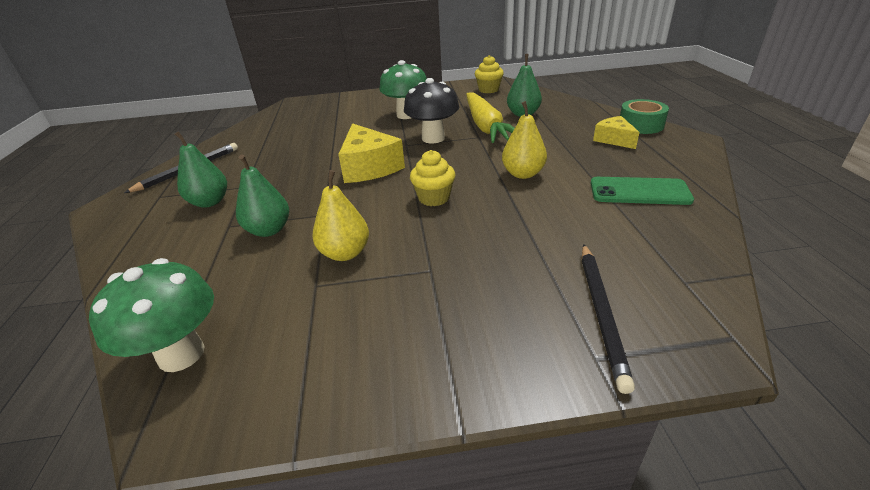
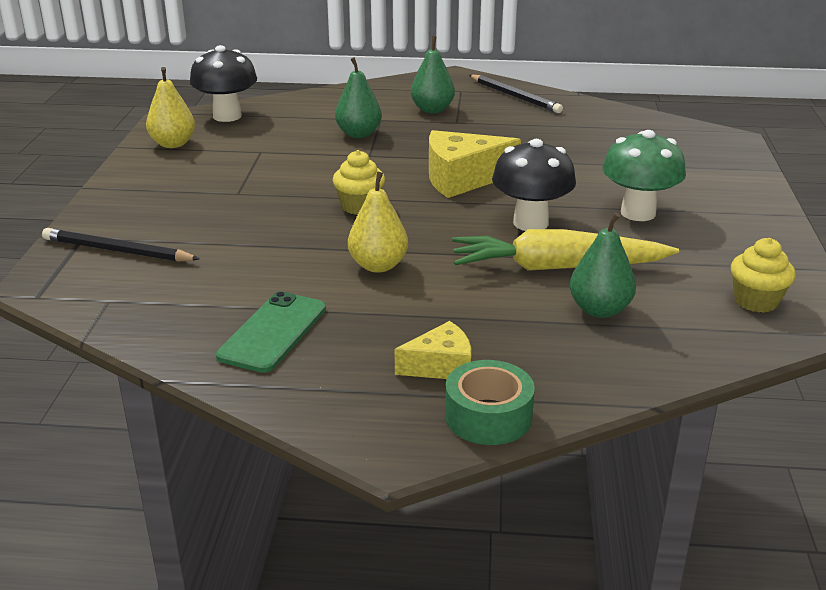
camera: 100 degrees right, 5 degrees down
(181, 354) = (227, 116): green mushroom -> black mushroom
(345, 253) = (294, 162): yellow pear -> yellow pear (173, 144)

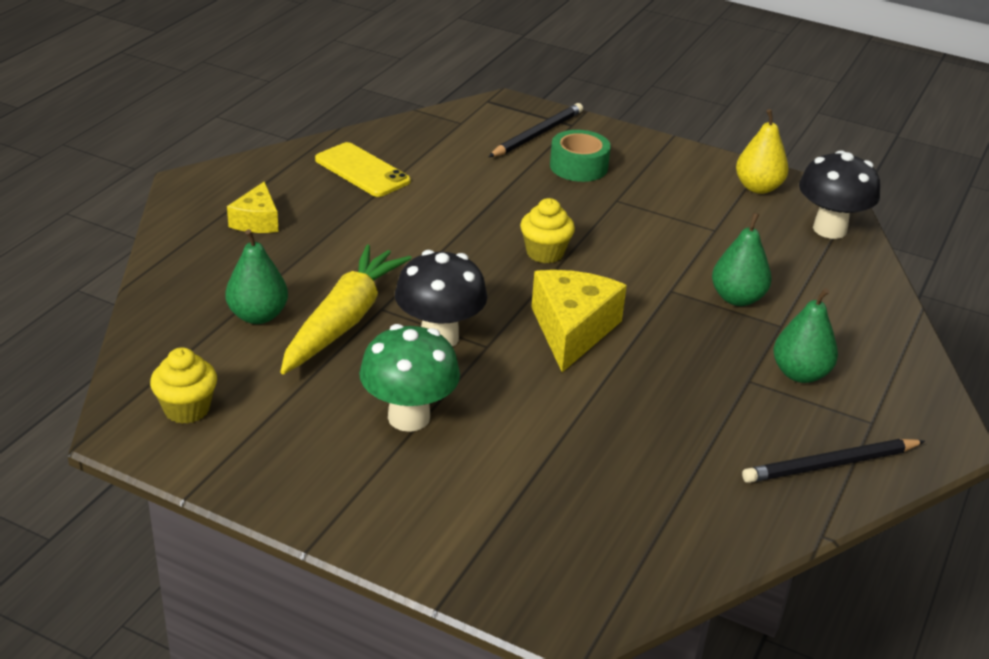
camera: 110 degrees right, 5 degrees up
(273, 332) = (362, 170): green phone -> yellow phone
(378, 266) = (423, 234): yellow pear -> none
(488, 416) = (184, 221): green tape -> green tape (578, 166)

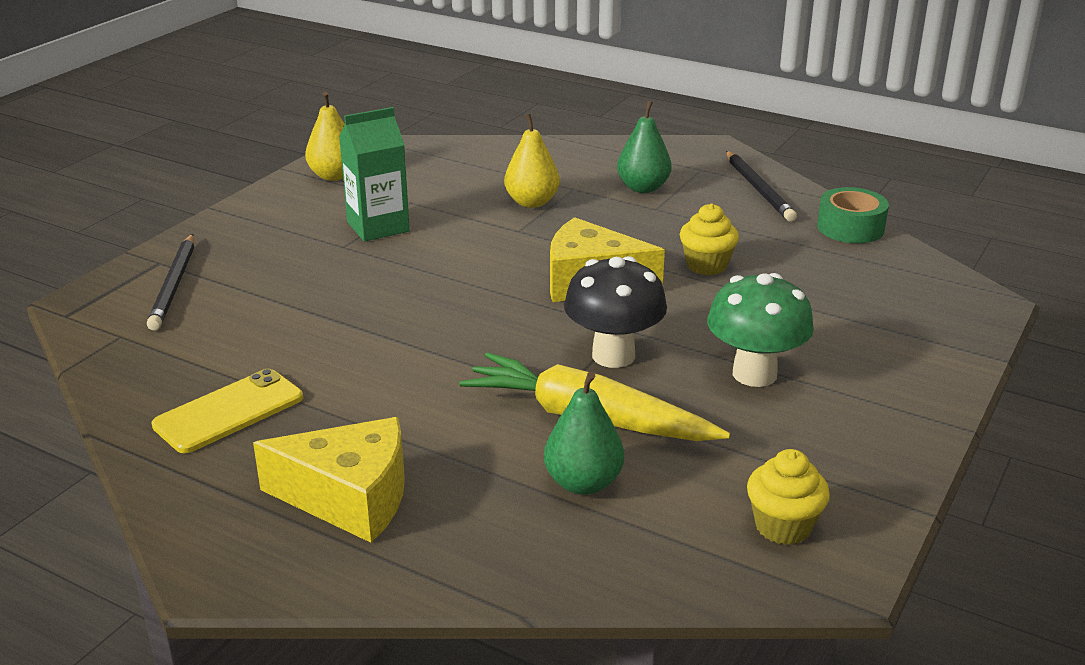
camera: 85 degrees left, 5 degrees down
(257, 221) = (350, 498): yellow cheese -> yellow cheese, size x1.69
(537, 134) = (175, 285): black pencil -> black pencil turned 135 degrees counterclockwise
(545, 253) = (448, 290): yellow cupcake -> yellow cupcake (706, 265)
(578, 166) = (263, 263): green tape -> green tape (850, 228)
(658, 214) = (378, 227): none -> green carton
(737, 298) = (532, 202): green pear -> yellow pear
(829, 229) = (416, 153): black mushroom -> none

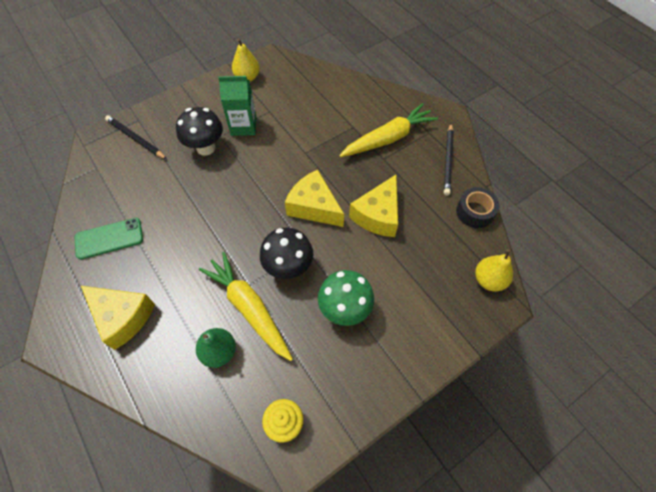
camera: 25 degrees right, 30 degrees up
(175, 285) = (135, 139): black pencil -> black pencil turned 105 degrees clockwise
(229, 412) = (109, 238): yellow phone -> green phone
(328, 264) = (206, 148): none -> black mushroom
(532, 202) = (326, 131): yellow pear -> yellow pear (489, 280)
(643, 188) = (388, 138): green pear -> yellow carrot
(706, 265) = (378, 215): yellow cupcake -> yellow cheese
(850, 228) = (475, 212): green tape -> black tape

